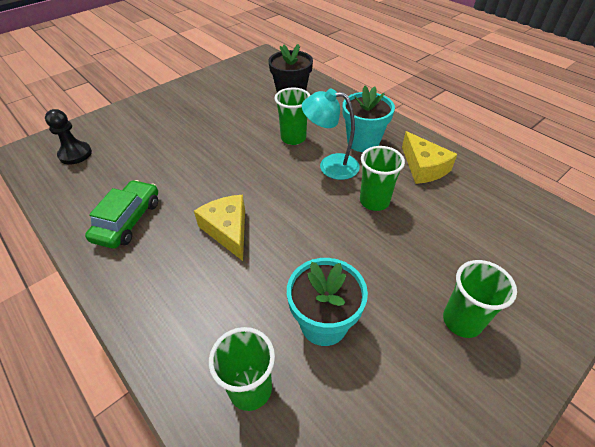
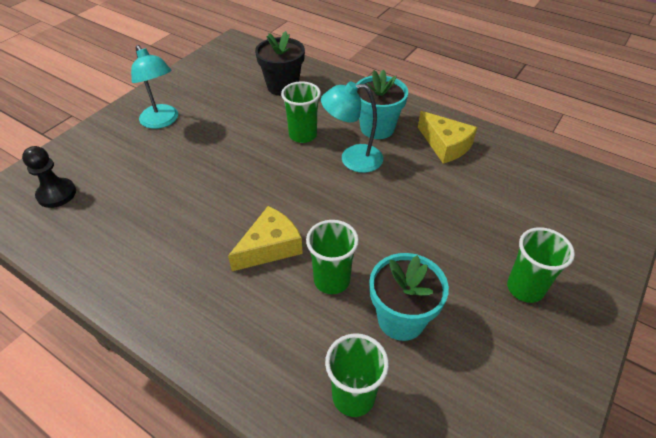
camera: 15 degrees left, 0 degrees up
(128, 220) = (155, 258): green car -> none
(180, 110) = (162, 121): none -> turquoise lamp
(227, 230) = (270, 247): yellow cheese -> yellow cheese turned 90 degrees clockwise
(374, 201) = (409, 189): green cup -> green cup (332, 280)

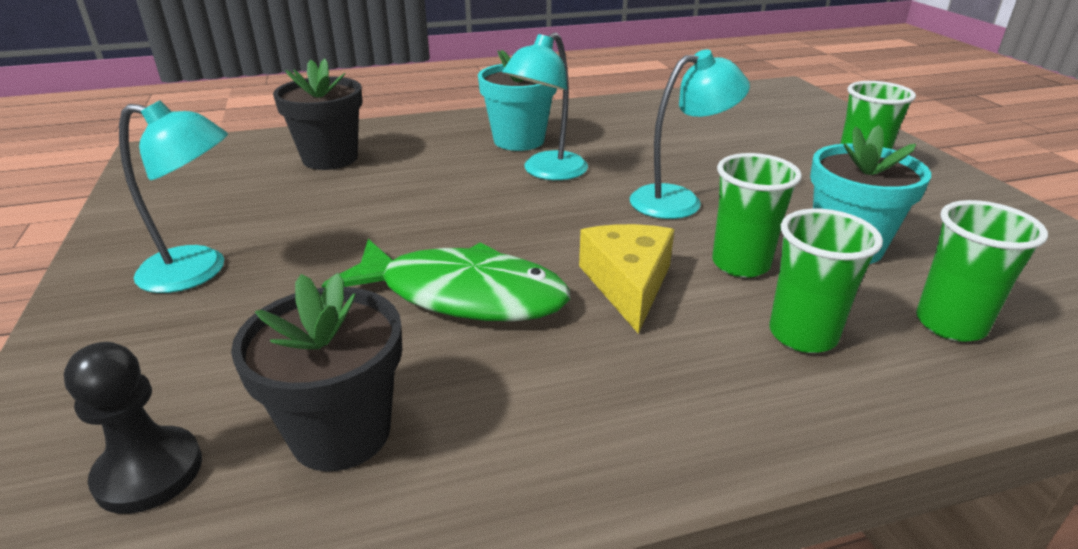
camera: 50 degrees left, 15 degrees down
(103, 223) = (341, 433): none -> black flower pot
(211, 200) = (463, 295): none -> green fish
(303, 135) = (450, 182): green cup -> green cup (802, 335)
(378, 224) = (679, 200): none -> turquoise lamp
(445, 145) = (606, 122): yellow cheese -> none

